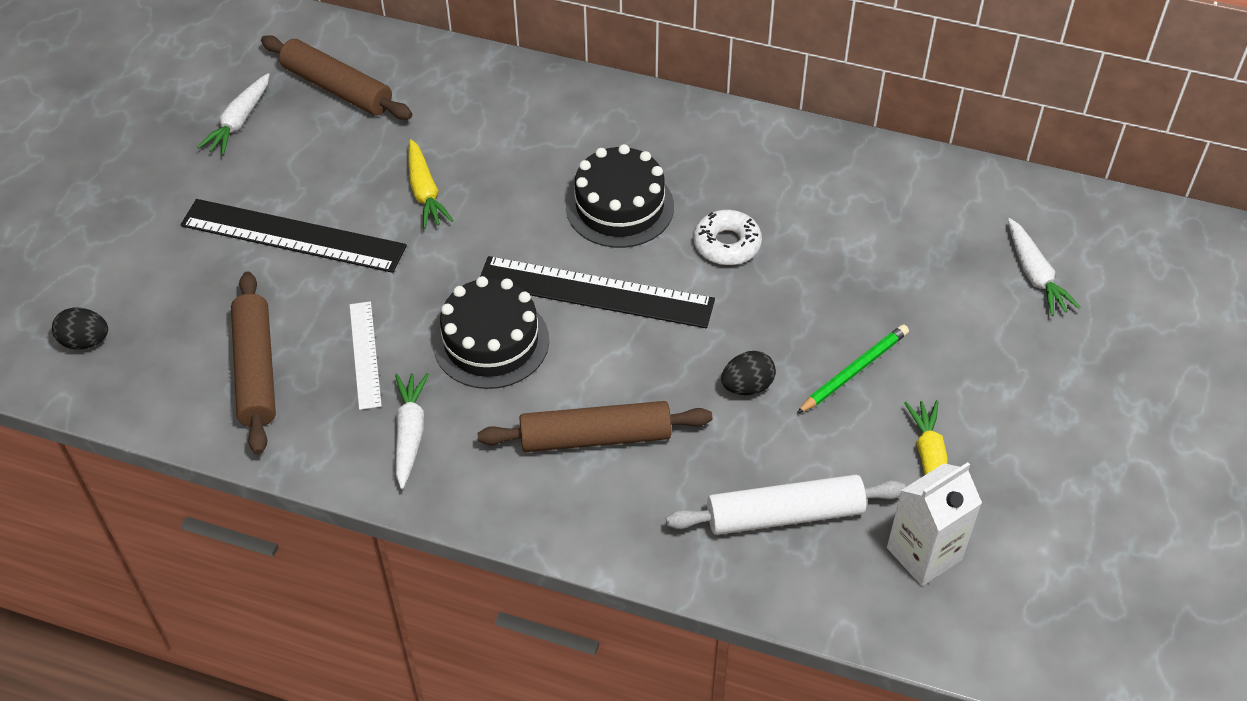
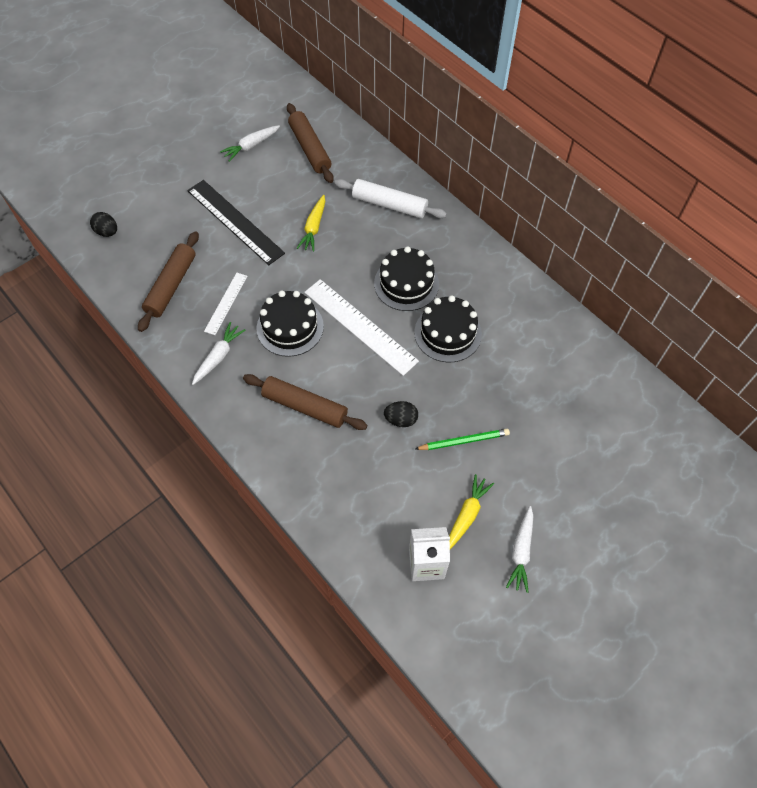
camera: 30 degrees right, 10 degrees up
(595, 292) = (360, 326): black ruler -> white ruler
(727, 244) = (448, 333): white donut -> black cake
(785, 515) = (369, 501): white rolling pin -> white rolling pin (389, 205)
(1035, 275) = (608, 438): white carrot -> white carrot (521, 552)

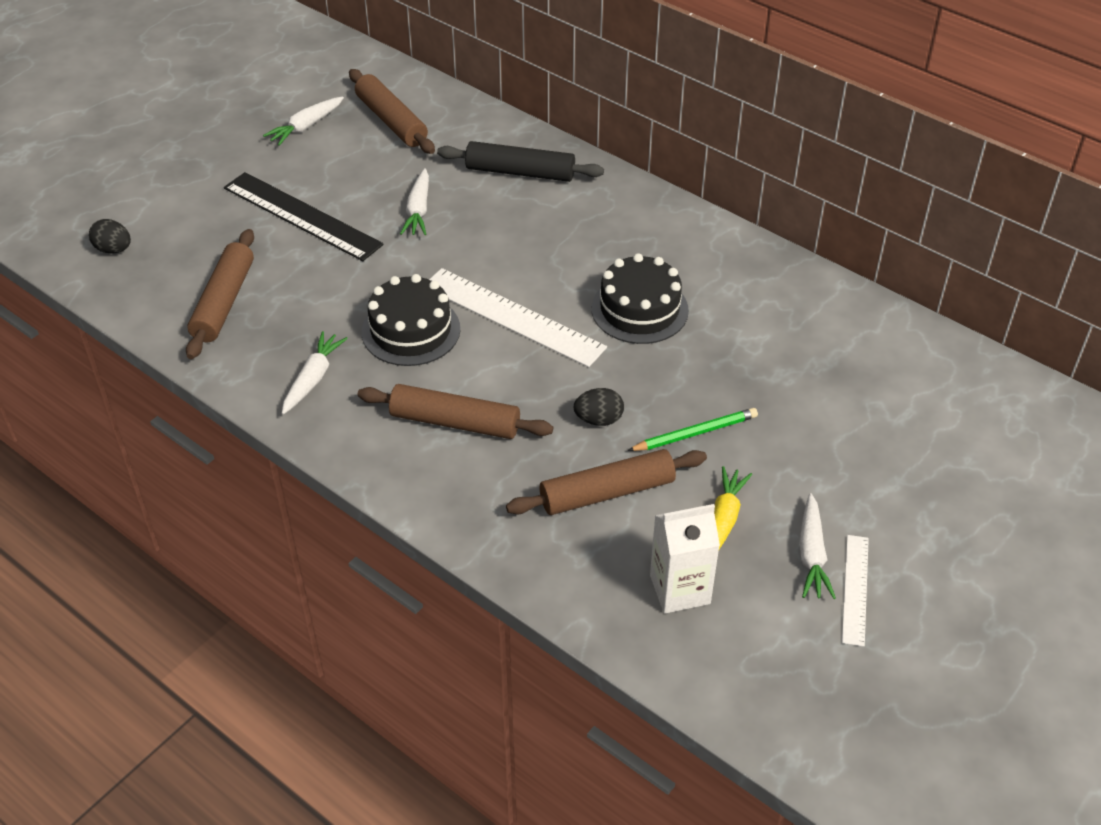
camera: 10 degrees left, 15 degrees down
(226, 303) = (310, 313): white ruler -> white ruler (855, 589)
(314, 227) = (418, 210): yellow carrot -> white carrot
(389, 205) = (520, 172): white rolling pin -> black rolling pin
(394, 479) = (607, 492): none -> brown rolling pin
(406, 283) = (566, 259): black cake -> none

